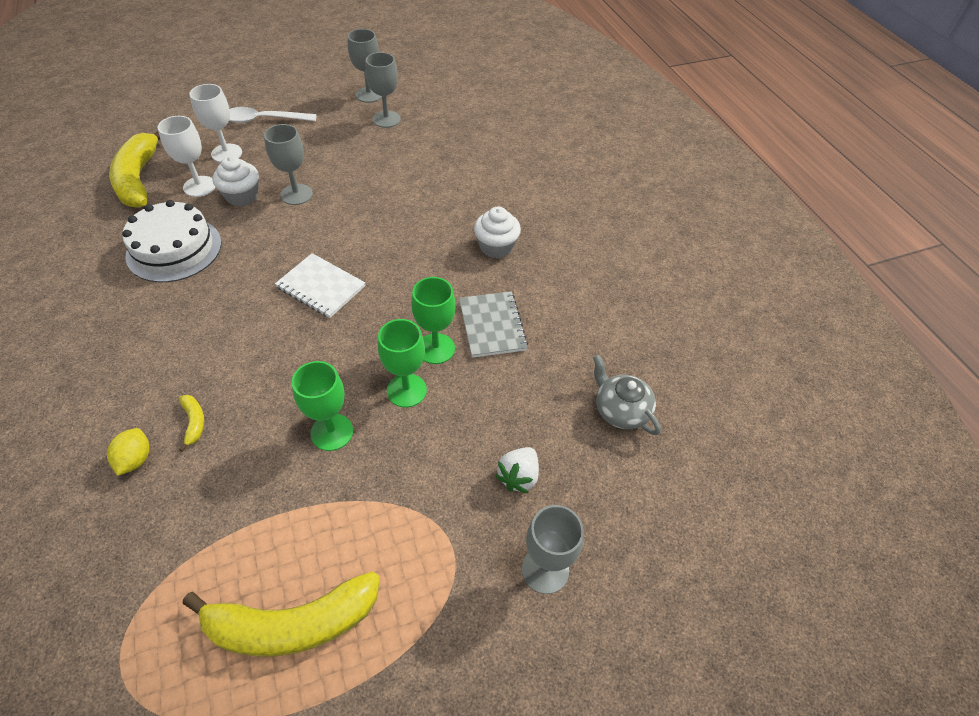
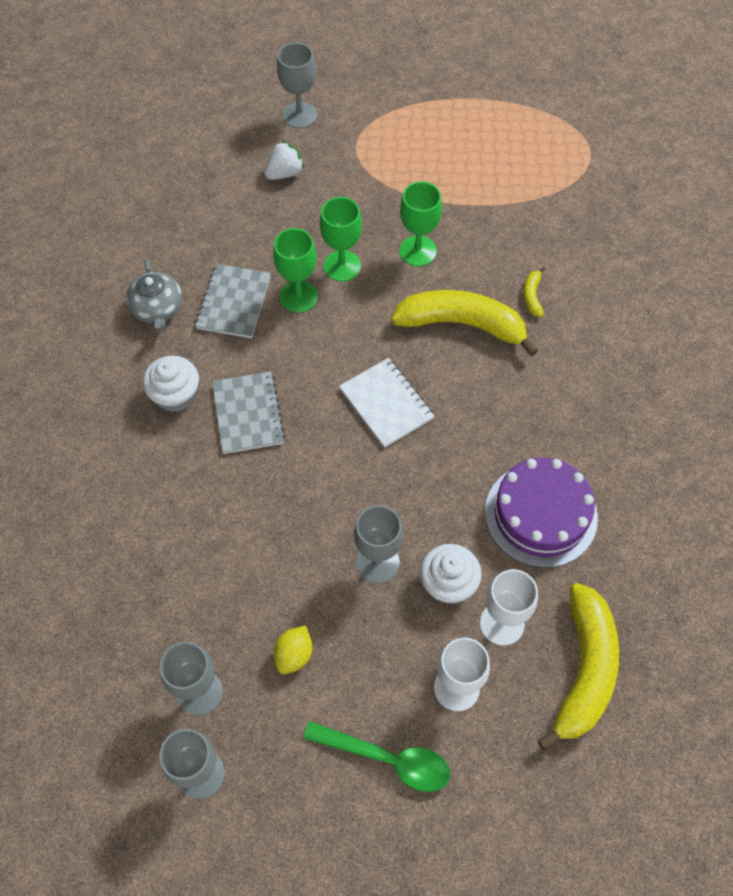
camera: 155 degrees left, 10 degrees up
(135, 459) = (582, 279): yellow lemon -> yellow lemon (294, 655)
(174, 249) = (541, 514): white cake -> purple cake
(264, 120) = (387, 759): white spoon -> green spoon
(292, 624) = (478, 139): yellow banana -> yellow banana (462, 324)
(432, 250) = (248, 414): none -> grey notebook
(620, 410) = (172, 193): grey teapot -> grey teapot (157, 309)

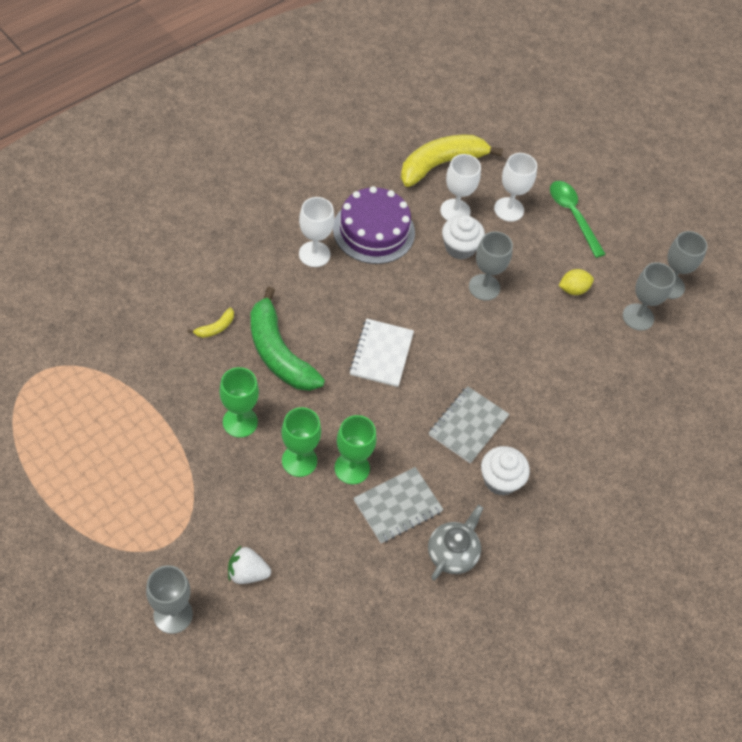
camera: 140 degrees left, 5 degrees down
(462, 324) = (278, 352): yellow banana -> green banana
(554, 435) = (314, 254): none -> white goblet

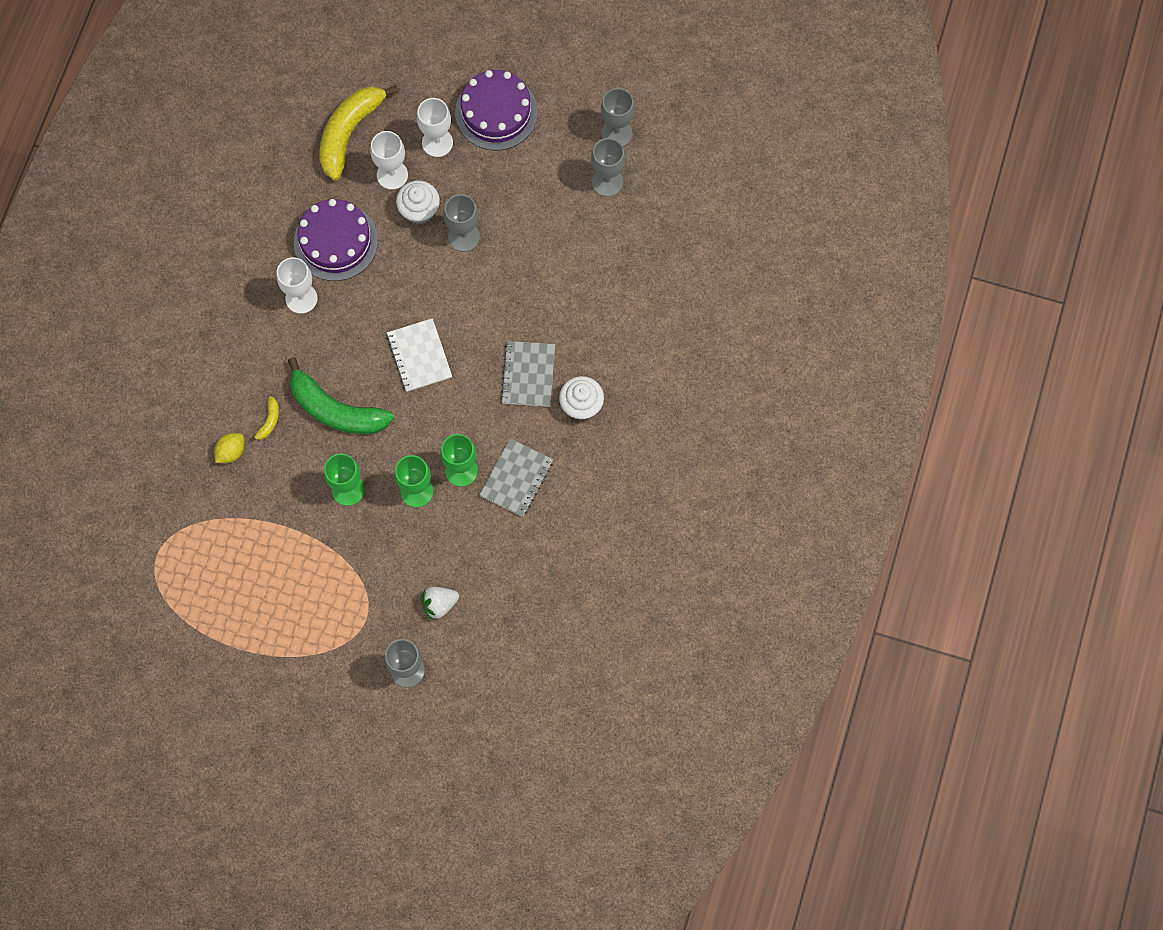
camera: 25 degrees left, 15 degrees up
(453, 553) = (581, 488): grey teapot -> none
(573, 216) = (496, 112): green spoon -> purple cake
(573, 289) = (539, 189): yellow lemon -> yellow lemon (231, 452)

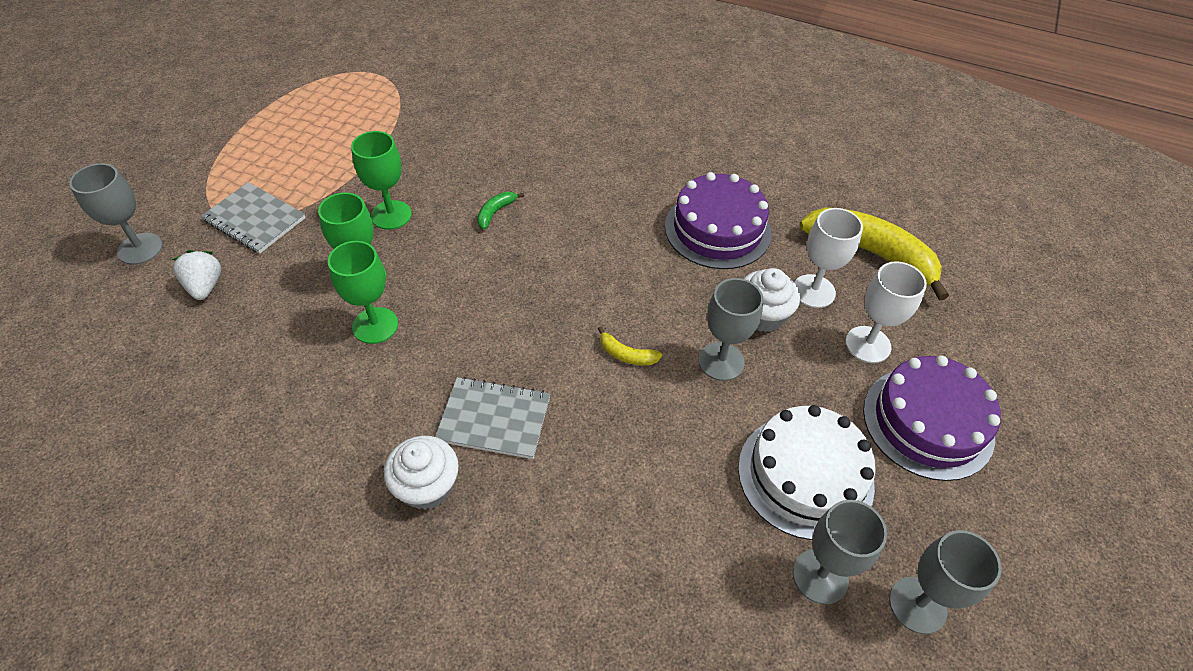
camera: 95 degrees right, 20 degrees down
(231, 452) = (469, 128): yellow lemon -> none
(269, 421) = (496, 158): yellow banana -> yellow banana (626, 354)
(301, 298) = (644, 194): white goblet -> none
(336, 410) = (495, 212): green banana -> green banana, size x0.41
(419, 356) = (549, 296): white notebook -> none
(516, 478) = (340, 387): grey notebook -> grey notebook (255, 219)
(544, 187) = (805, 475): none -> white cake

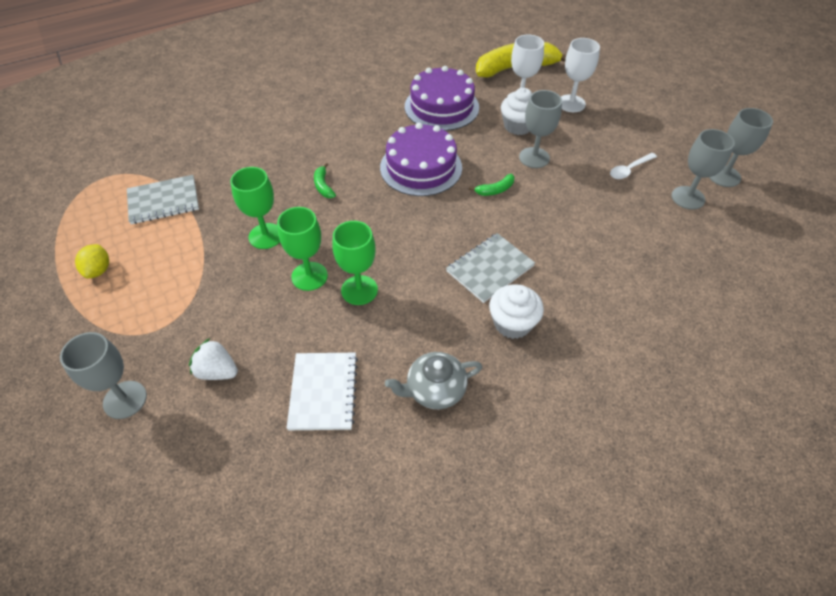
camera: 50 degrees left, 0 degrees up
(228, 375) = (323, 392): none -> white notebook
(255, 219) = (179, 312): grey notebook -> grey notebook (163, 201)
(266, 142) = (98, 270): none -> yellow lemon
(285, 465) = (434, 389): none -> grey teapot
(626, 354) = (495, 190): yellow banana -> green banana
(805, 475) = (629, 169): white cake -> white spoon
(928, 422) = (632, 113): purple cake -> purple cake (421, 167)

